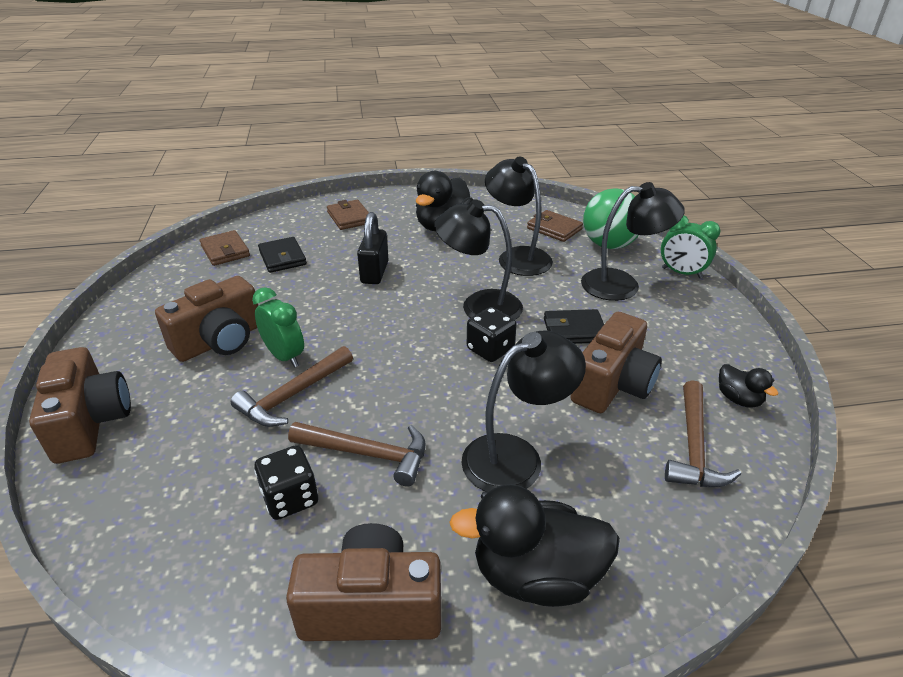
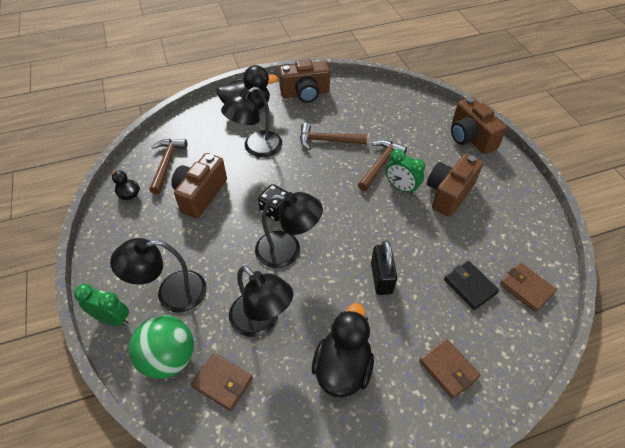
camera: 170 degrees right, 15 degrees up
(290, 498) = (352, 120): black dice -> none
(574, 330) = (218, 235): black wallet -> none

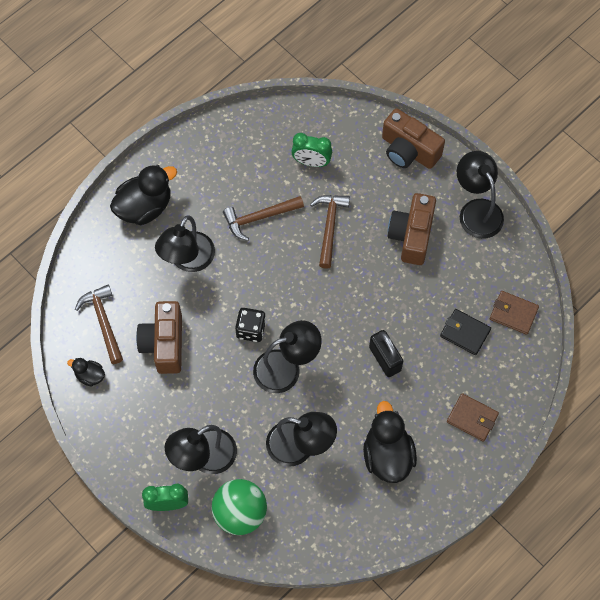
camera: 25 degrees left, 15 degrees up
(222, 382) = (297, 511): brown wallet -> none
(305, 93) = (199, 157): brown camera -> none
(401, 188) = (362, 248): green clock -> green clock (311, 162)
(516, 195) = (476, 210): none -> black lamp

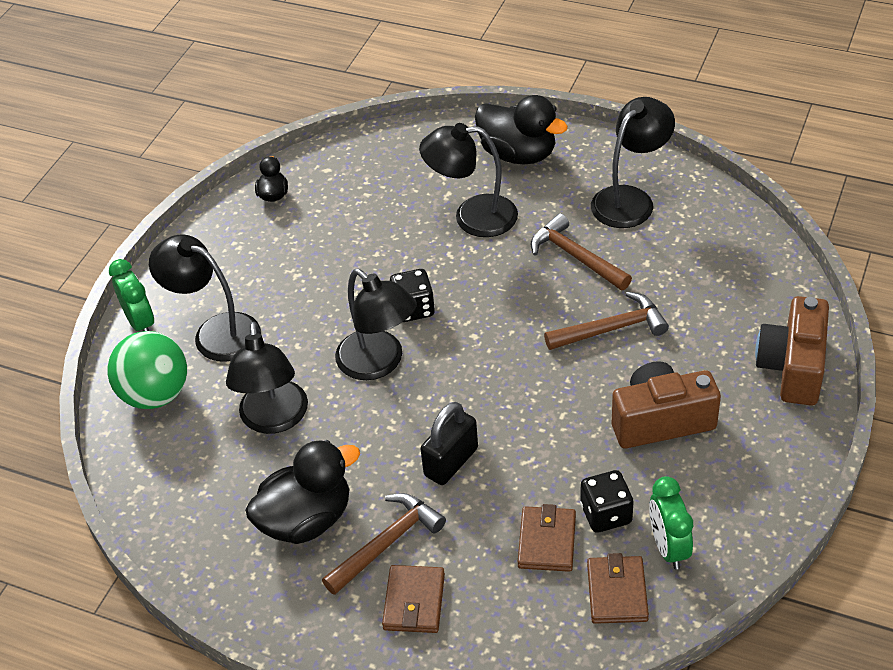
camera: 70 degrees right, 20 degrees down
(103, 322) = (347, 179): brown hammer -> brown hammer (387, 543)
(164, 344) = (349, 239): brown camera -> none
(311, 162) = (694, 275): green clock -> green clock (668, 547)
(461, 295) = (606, 514): none -> black dice
(465, 333) = (547, 541): black wallet -> brown wallet
(476, 210) = (757, 482): black lamp -> black lamp (630, 199)

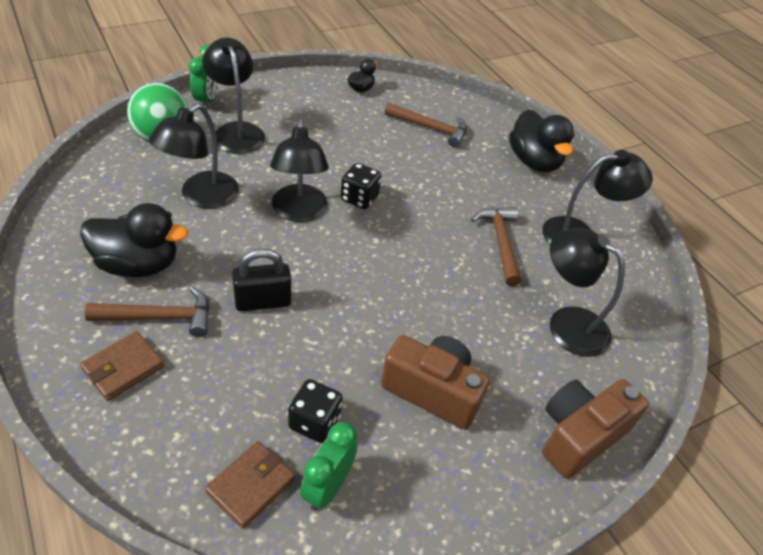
camera: 30 degrees right, 0 degrees up
(472, 217) = (461, 175): black lamp -> black lamp (567, 323)
(547, 541) = (252, 405): brown wallet -> none
(611, 329) = (471, 303): brown hammer -> brown hammer (430, 128)

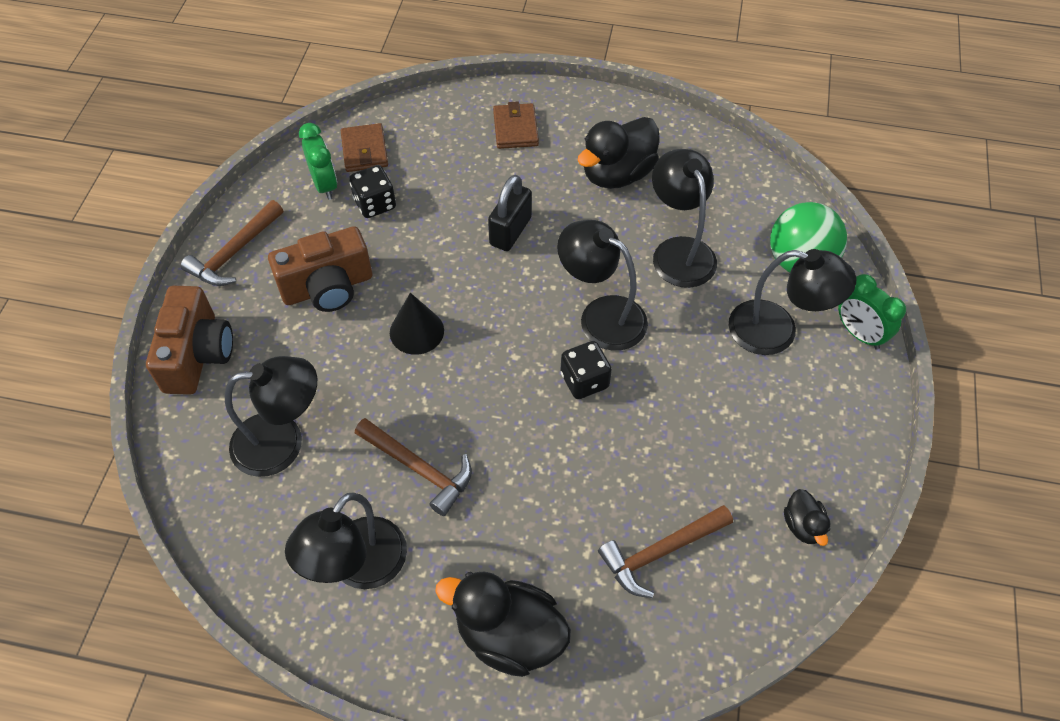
camera: 135 degrees right, 10 degrees up
(159, 317) = (547, 164): brown hammer -> brown hammer (235, 252)
(411, 304) = (416, 331): none -> black cone

